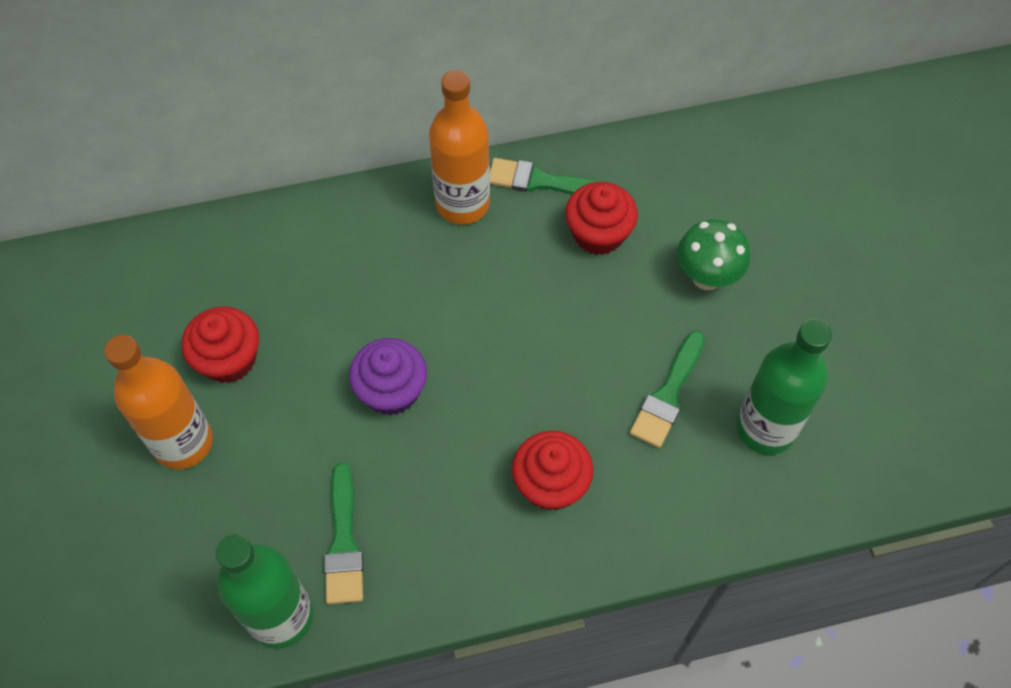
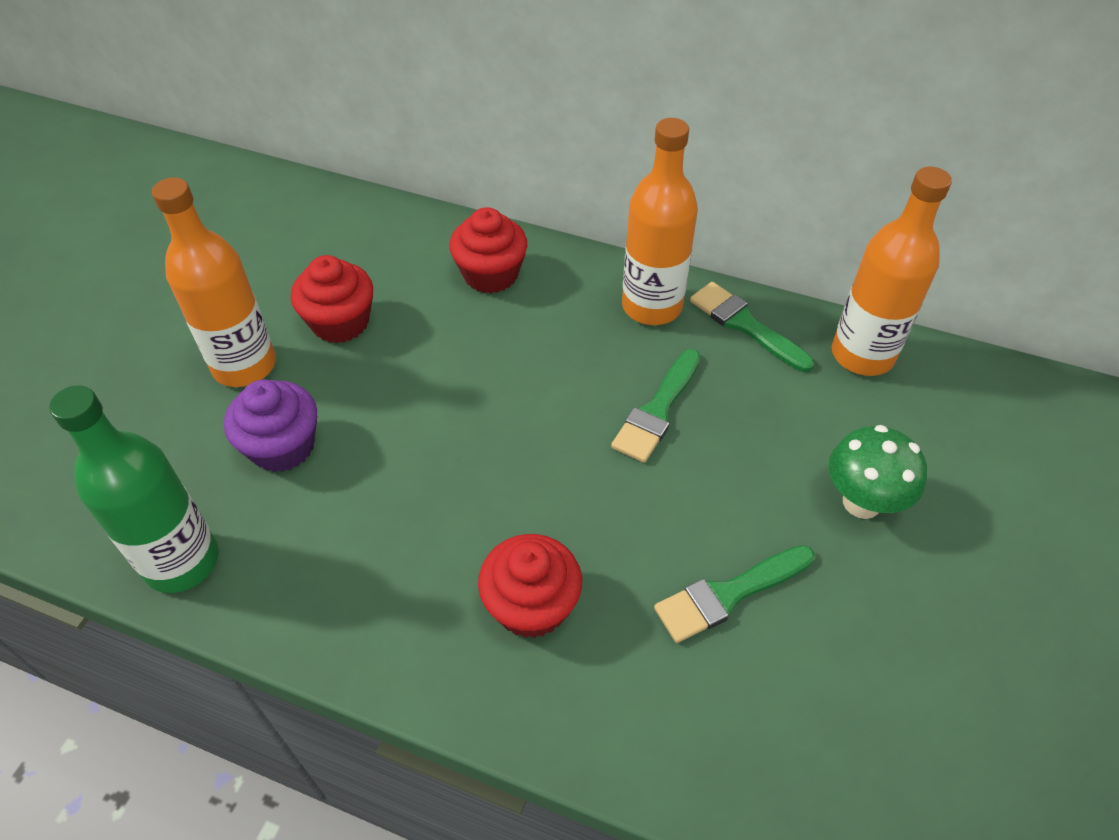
camera: 35 degrees right, 10 degrees down
(344, 542) = (293, 532): green brush -> green brush (657, 410)
(391, 391) = (452, 426): purple cupcake -> purple cupcake (282, 446)
(598, 234) = (769, 399): red cupcake -> red cupcake (490, 274)
(637, 160) = (862, 355): none -> orange bottle
(765, 428) = (820, 701): green bottle -> none

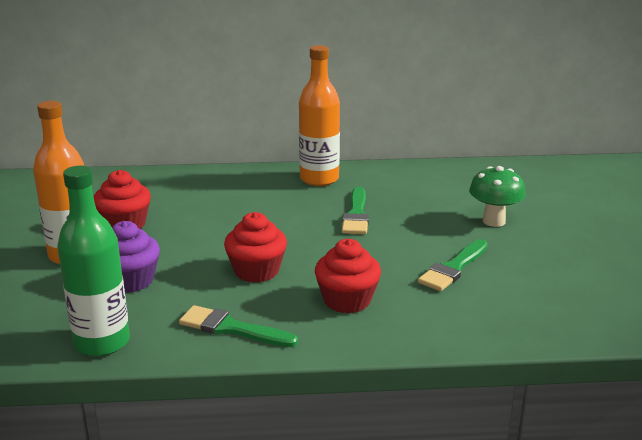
camera: 25 degrees left, 25 degrees down
(490, 274) = (209, 186): red cupcake -> red cupcake (256, 271)
(745, 325) = (378, 175): green brush -> green brush (232, 328)
(862, 355) = (450, 172): orange bottle -> none

